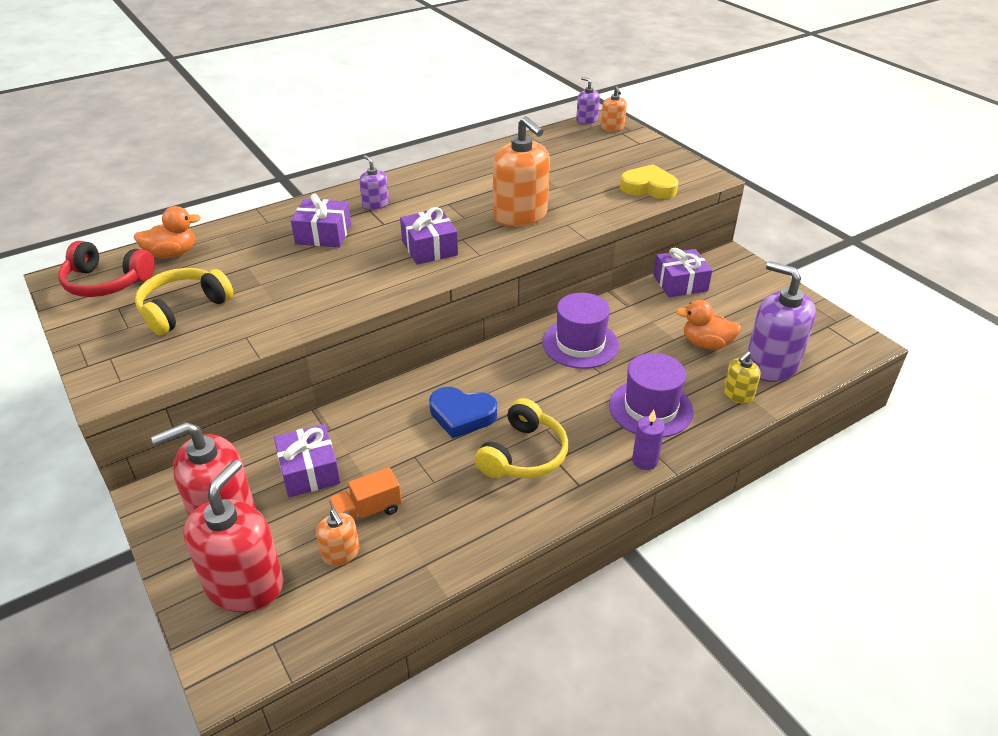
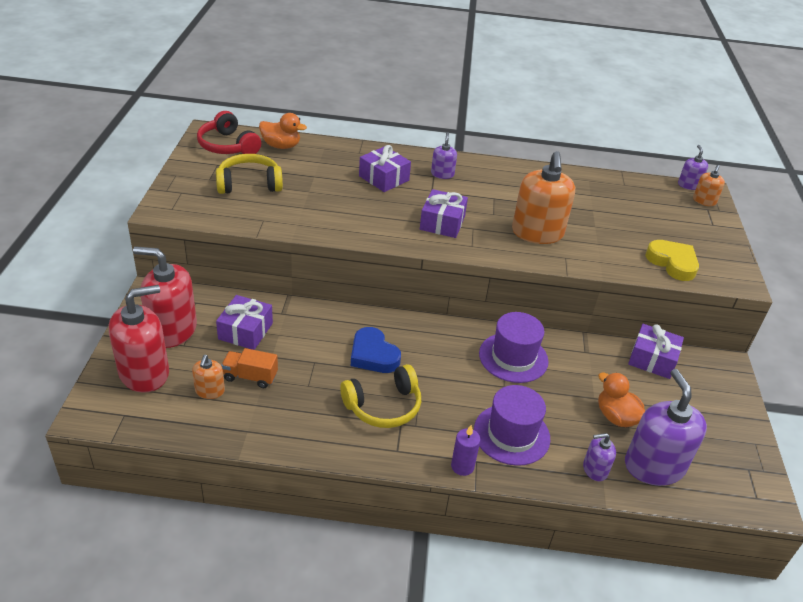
camera: 35 degrees right, 0 degrees up
(738, 395) = (595, 469): yellow soap dispenser -> purple soap dispenser

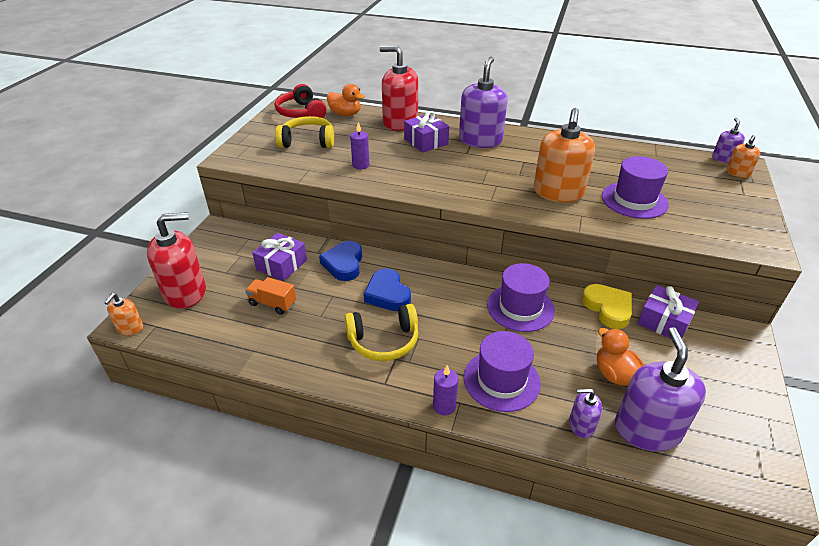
camera: 15 degrees right, 0 degrees up
(172, 330) = (221, 259): red soap dispenser -> red soap dispenser (400, 122)
(210, 391) = (234, 312): orange soap dispenser -> orange soap dispenser (130, 328)
(315, 325) = (344, 264): none -> blue heart
(320, 211) = (361, 165): none -> purple candle
(442, 174) = (480, 140): purple soap dispenser -> purple soap dispenser, size x2.05
(442, 223) = (468, 179): purple gift -> none
(613, 237) = (634, 200): none -> purple hat
(672, 263) = (693, 227): yellow heart -> yellow heart (608, 308)

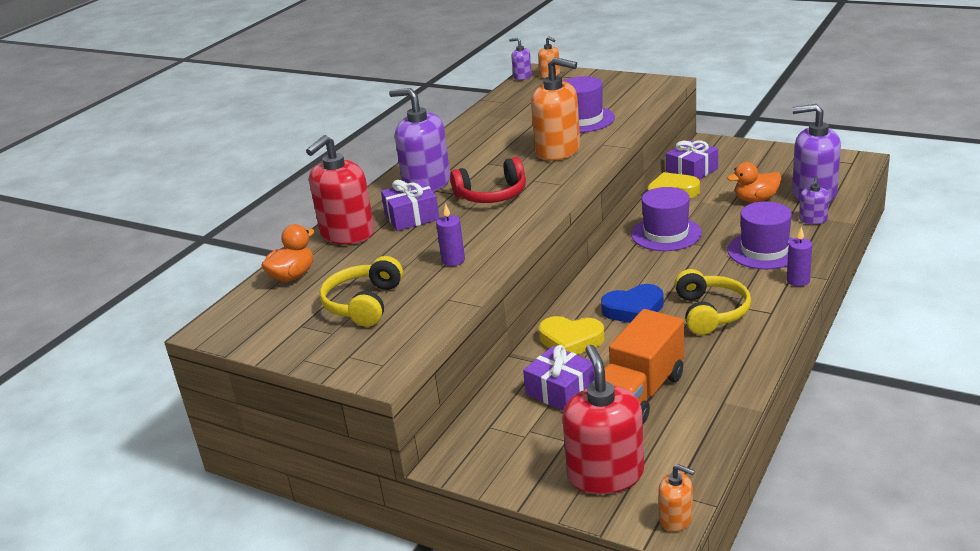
camera: 75 degrees left, 10 degrees down
(272, 303) = (639, 393): orange truck -> orange truck, size x1.84
(301, 113) = (261, 315): red headphones -> red headphones (492, 195)
(344, 264) = (571, 341): blue heart -> yellow heart

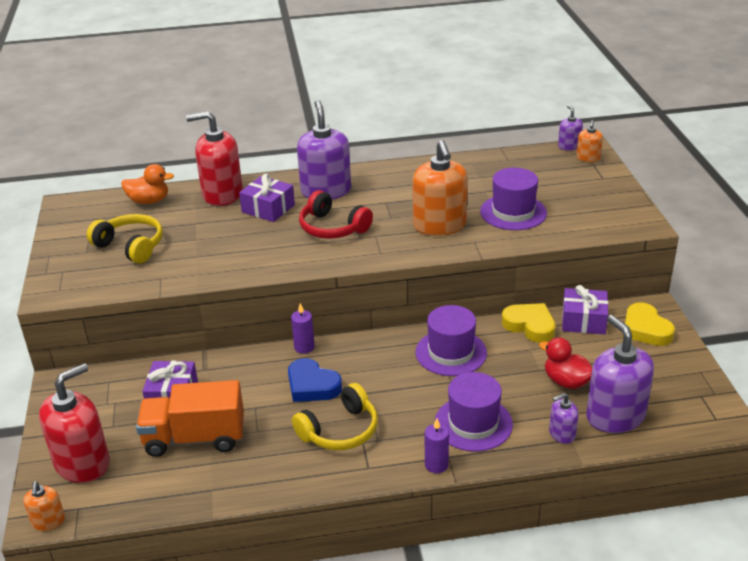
camera: 50 degrees right, 5 degrees up
(364, 304) = (131, 246): yellow headphones -> yellow headphones turned 60 degrees clockwise
(453, 260) = (216, 256): purple candle -> purple candle (304, 347)
(571, 341) = (242, 371): yellow heart -> yellow heart (645, 329)
(755, 200) = (566, 381): orange duck -> red duck

